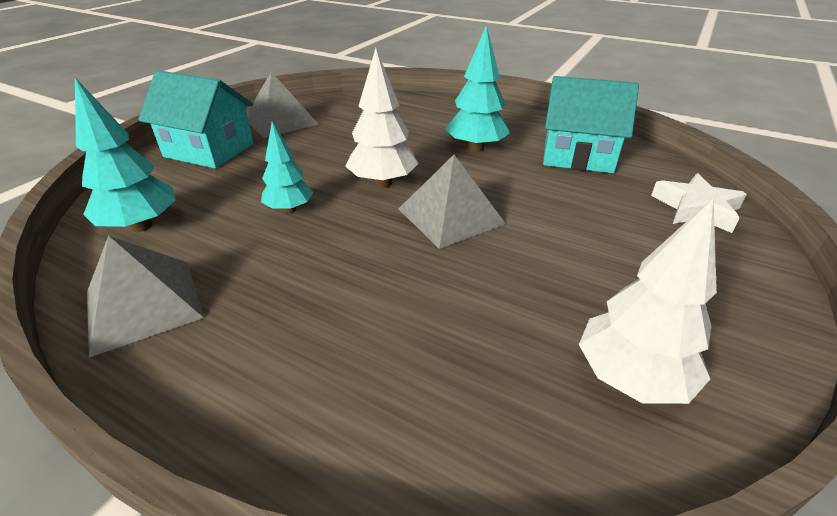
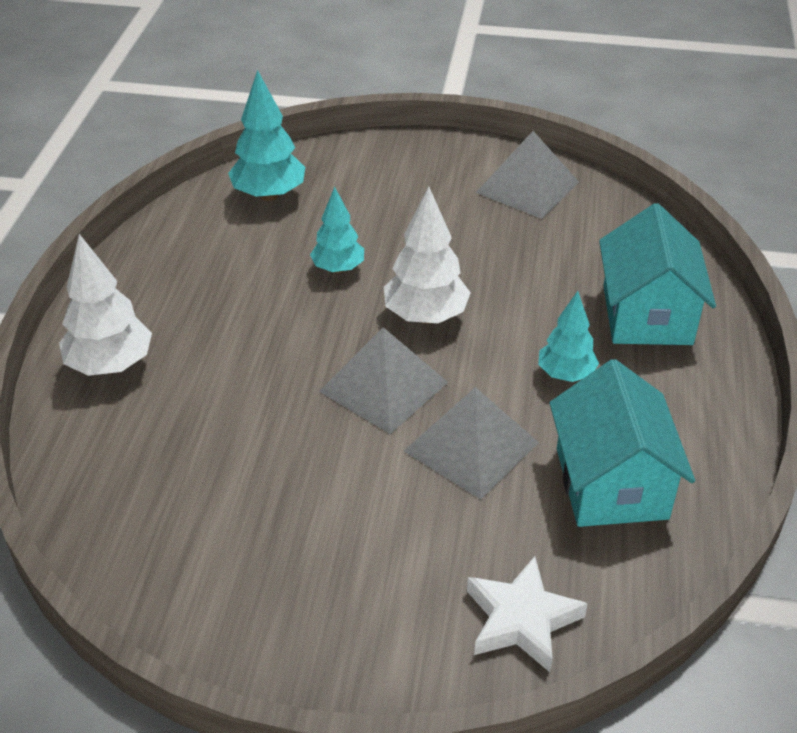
camera: 70 degrees right, 5 degrees up
(143, 304) = (175, 246): grey pyramid -> grey pyramid (471, 446)
(209, 150) = (422, 169): turquoise house -> turquoise house (647, 315)
(476, 148) = (565, 374): turquoise tree -> turquoise tree, size x0.66
(630, 378) = (183, 550): white tree -> white tree (110, 365)

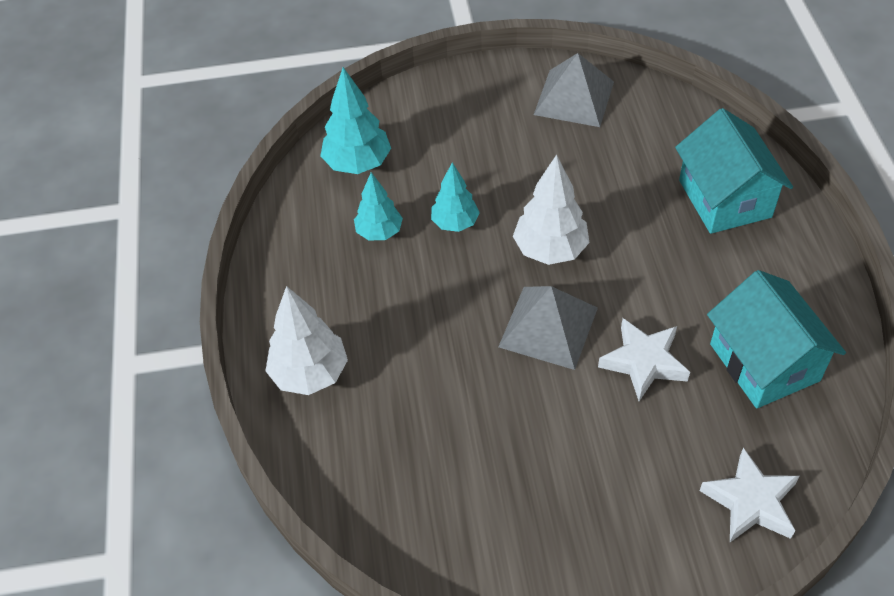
camera: 15 degrees left, 10 degrees up
(471, 446) = (643, 362): grey pyramid -> white star
(565, 374) = (686, 273): turquoise tree -> turquoise tree (379, 232)

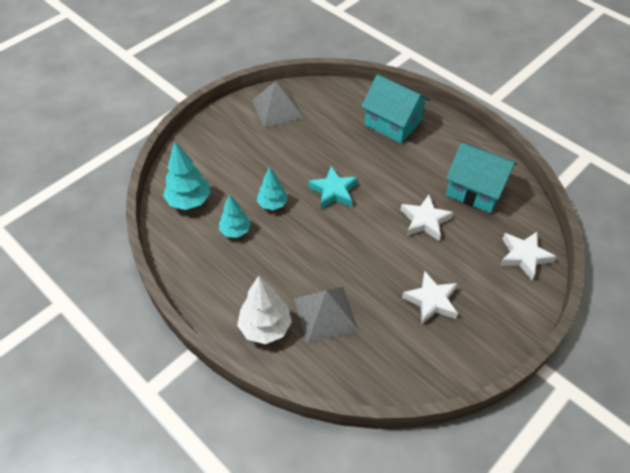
camera: 40 degrees left, 0 degrees up
(548, 327) = (366, 230): grey pyramid -> grey pyramid (325, 314)
(550, 250) = (333, 191): white tree -> turquoise star
(551, 476) = (431, 301): none -> white star

